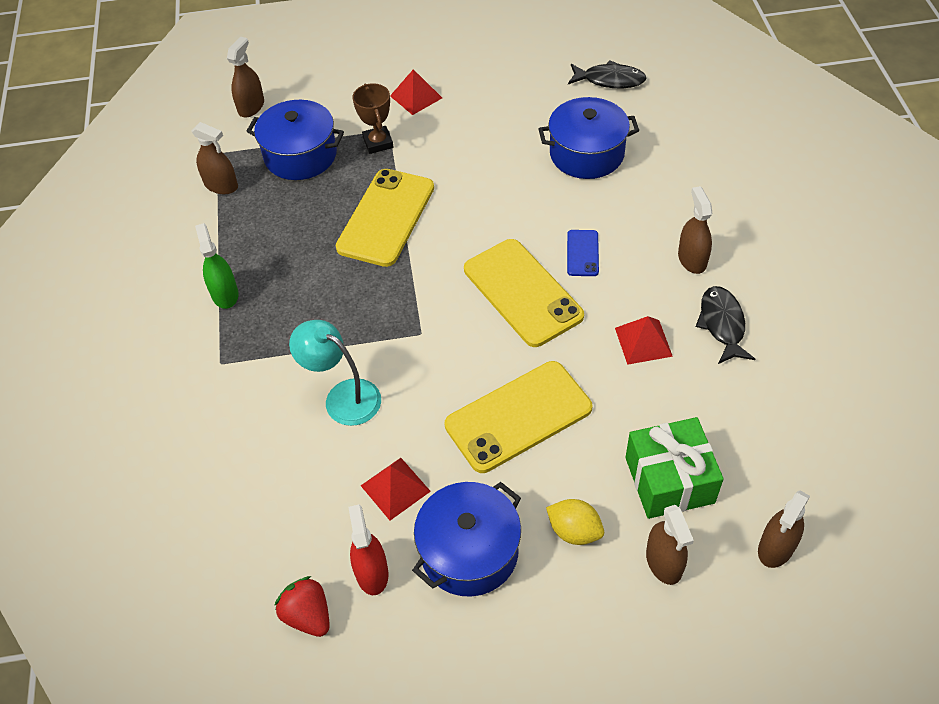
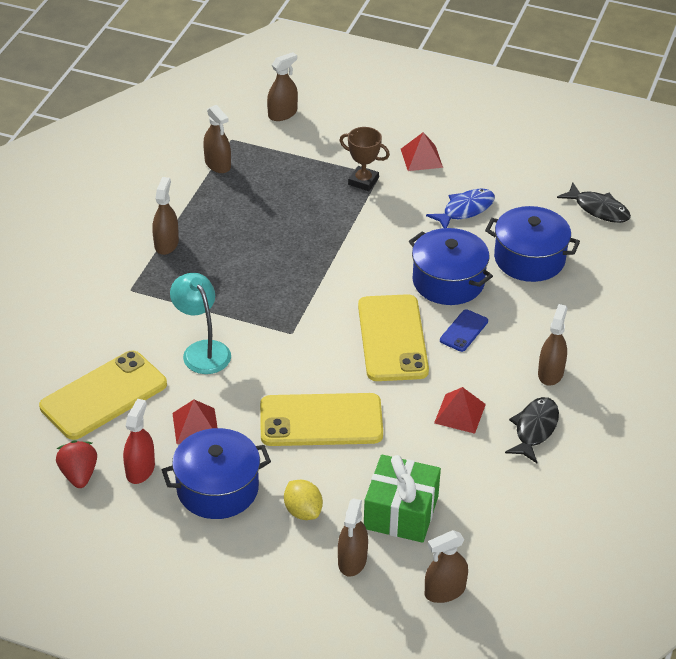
camera: 25 degrees right, 10 degrees down
(225, 294) = (166, 244): green spray bottle -> brown spray bottle
(300, 155) = (295, 166): blue pot -> blue pot (448, 281)
(378, 143) = (363, 181): brown trophy -> brown trophy turned 75 degrees counterclockwise
(386, 217) = (327, 240): yellow phone -> yellow phone (103, 395)
(493, 131) = (465, 210): none -> blue fish

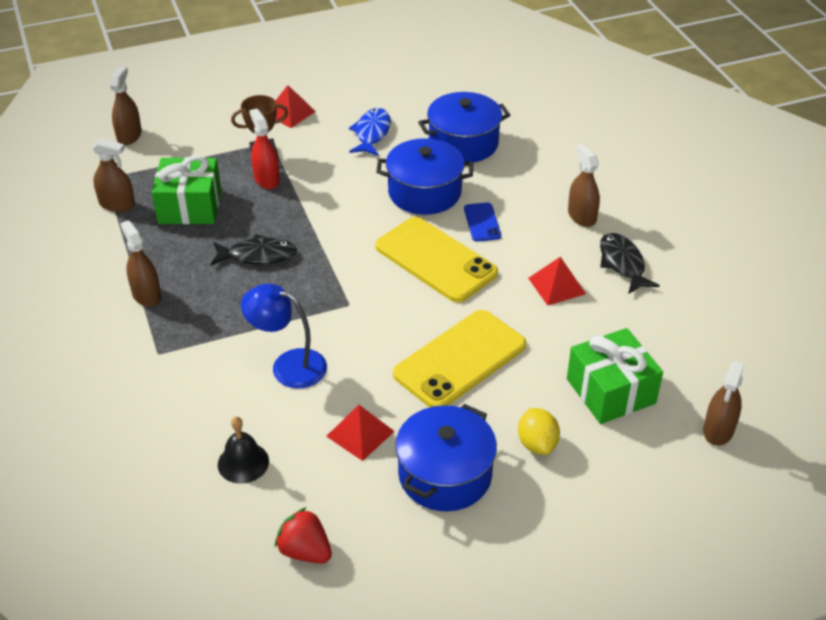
camera: 40 degrees left, 0 degrees up
(103, 395) = (243, 462): yellow phone -> black bell
(140, 470) = (357, 506): red spray bottle -> red spray bottle (266, 179)
(202, 350) = (288, 365): turquoise lamp -> blue lamp
(265, 194) = (190, 206): none -> green gift
(303, 511) = (537, 444): yellow lemon -> yellow lemon turned 60 degrees clockwise
(352, 560) = (624, 456): brown spray bottle -> none
(598, 209) = (468, 83): black fish -> black fish (258, 255)

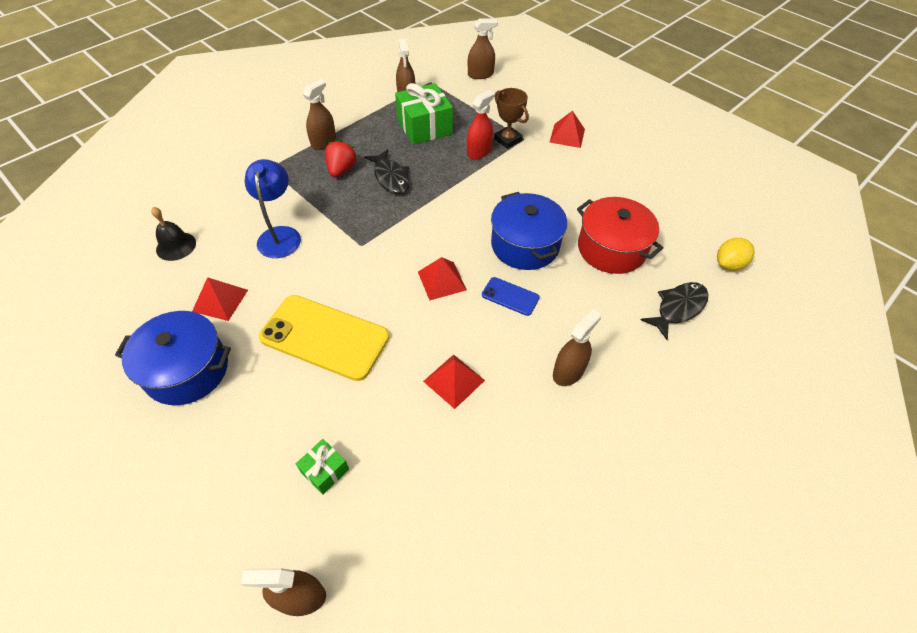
camera: 65 degrees right, 10 degrees up
(305, 551) = (96, 309): red strawberry -> red strawberry (341, 170)
(372, 133) = (578, 187): blue fish -> none
(435, 260) = (442, 280): yellow phone -> red pyramid
(463, 143) = (611, 248): blue pot -> red pot
(482, 222) = (510, 296): blue phone -> blue phone turned 60 degrees clockwise
(537, 444) = (238, 427): yellow lemon -> yellow lemon (729, 264)
(610, 391) = (325, 471): green gift -> green gift, size x0.50
(622, 263) = (517, 429): black fish -> black fish (678, 308)

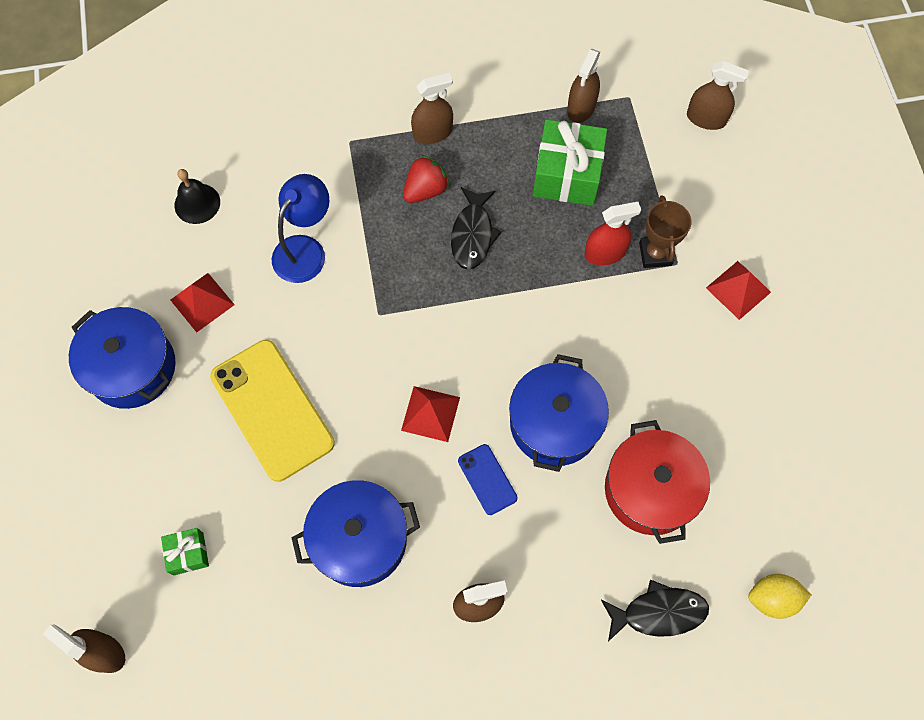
camera: 35 degrees right, 15 degrees up
(454, 381) = (360, 540): red pyramid -> blue pot

